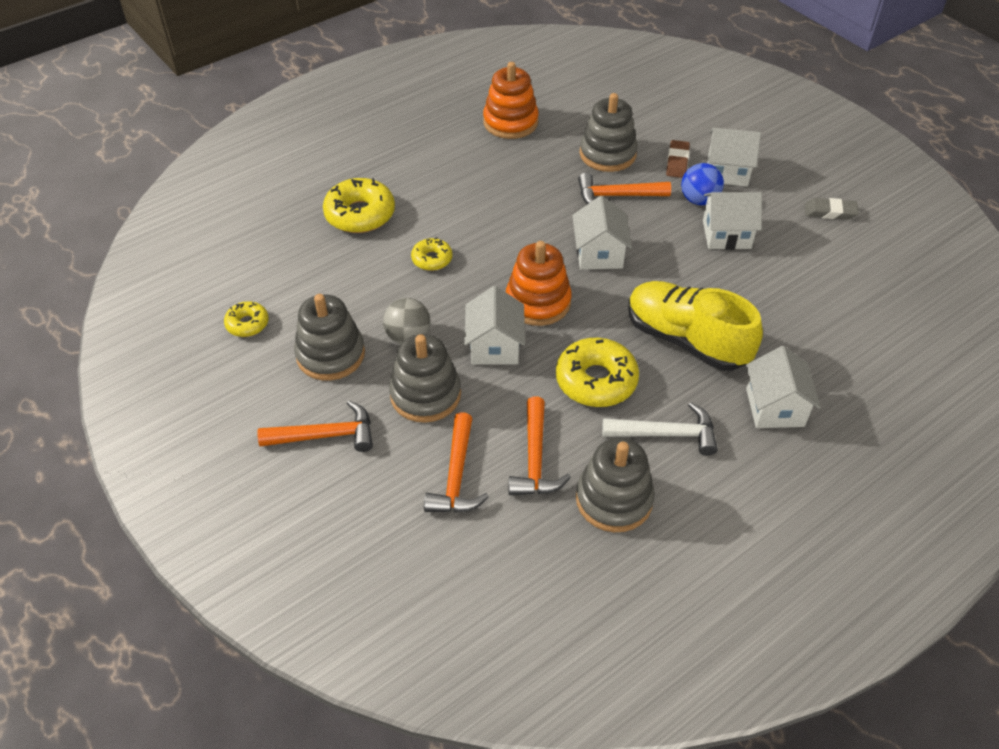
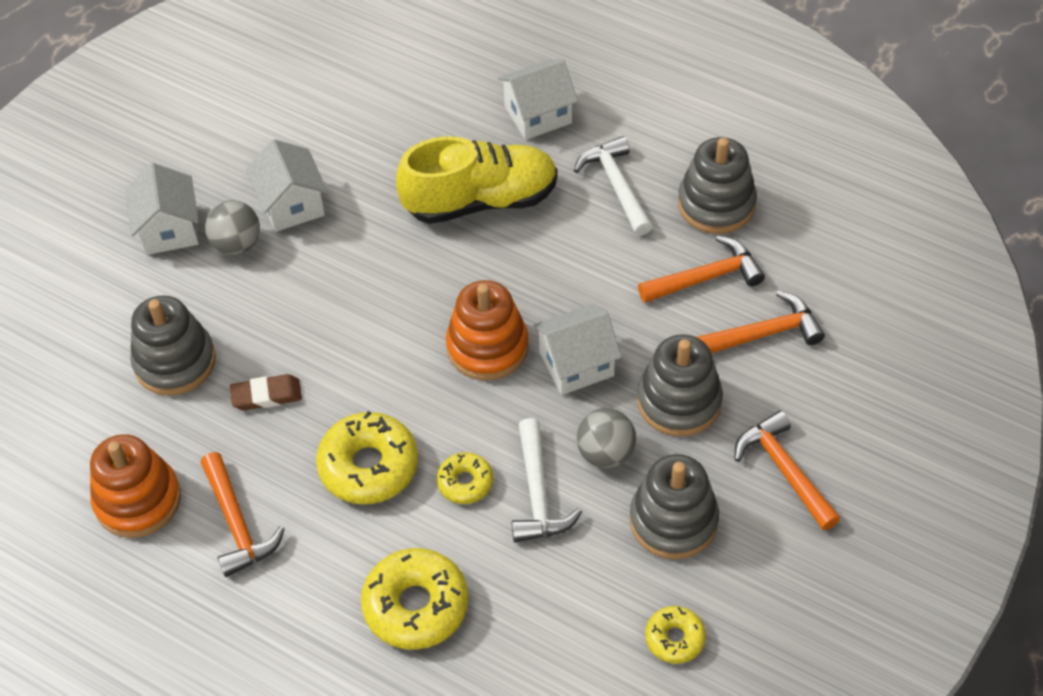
camera: 110 degrees left, 5 degrees up
(399, 291) = (538, 494): none -> white hammer
(596, 380) = (578, 259): yellow donut -> yellow donut (369, 466)
(599, 253) = (378, 314): white house -> none
(617, 196) = (260, 327): orange hammer -> orange hammer (237, 524)
(677, 162) = (166, 283): brown eraser -> brown eraser (266, 395)
(686, 340) = (481, 201): yellow shoe -> yellow shoe turned 120 degrees counterclockwise
(699, 200) = (237, 244): blue ball -> grey ball
(830, 212) = (213, 123): grey eraser -> none

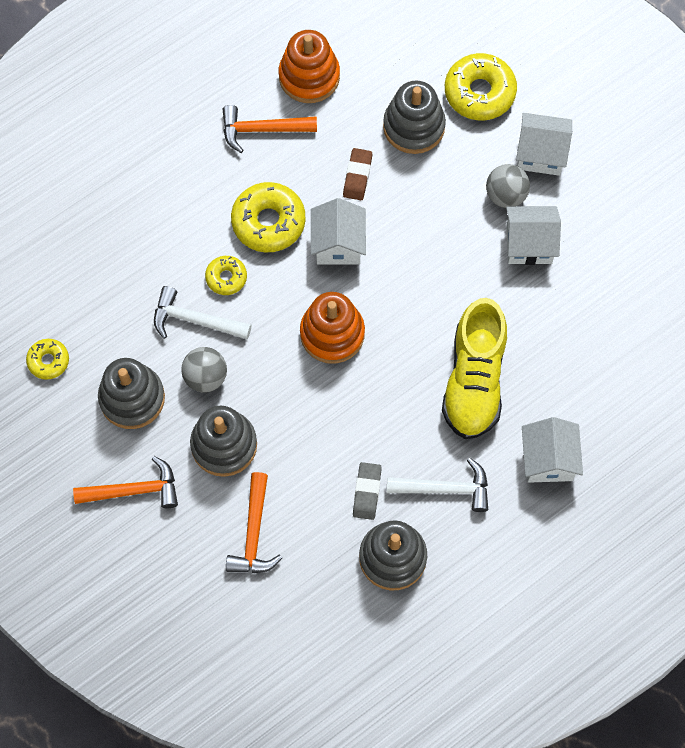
camera: 110 degrees right, 15 degrees up
(416, 605) = (150, 216): yellow donut -> yellow donut (479, 92)
(576, 364) = (289, 388): white house -> white house (338, 244)
(658, 250) = (367, 492): none -> grey eraser
(706, 278) = (324, 515): orange hammer -> none

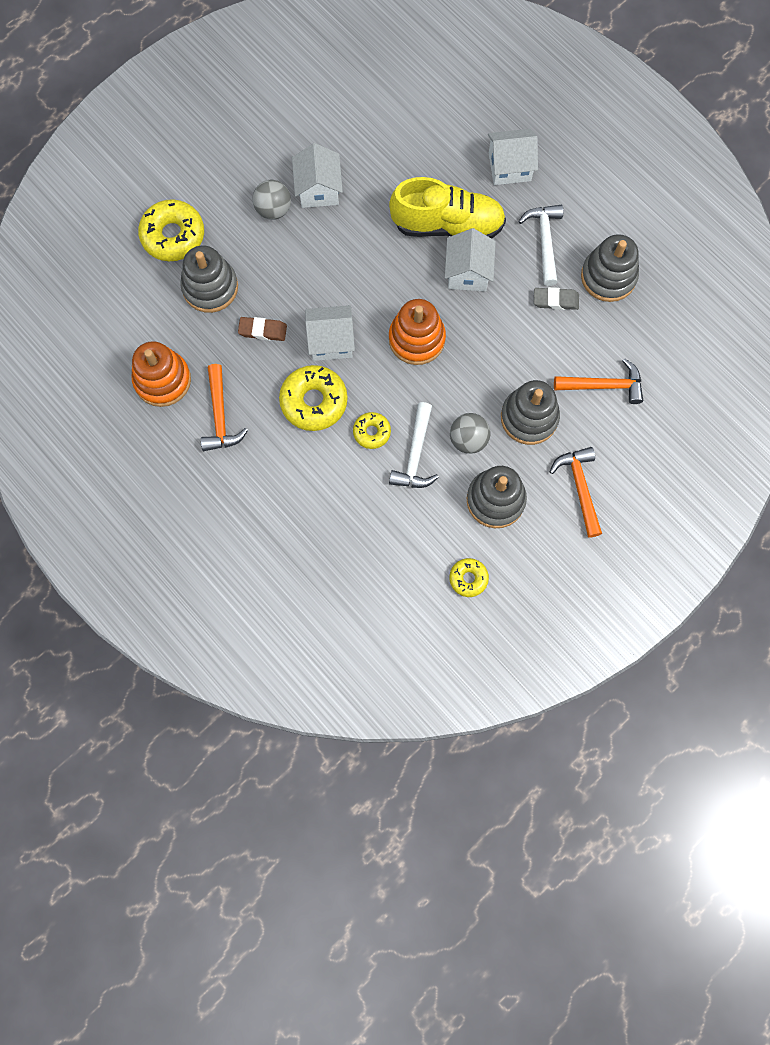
camera: 95 degrees left, 5 degrees up
(540, 154) = (231, 184): white house -> white house (468, 272)

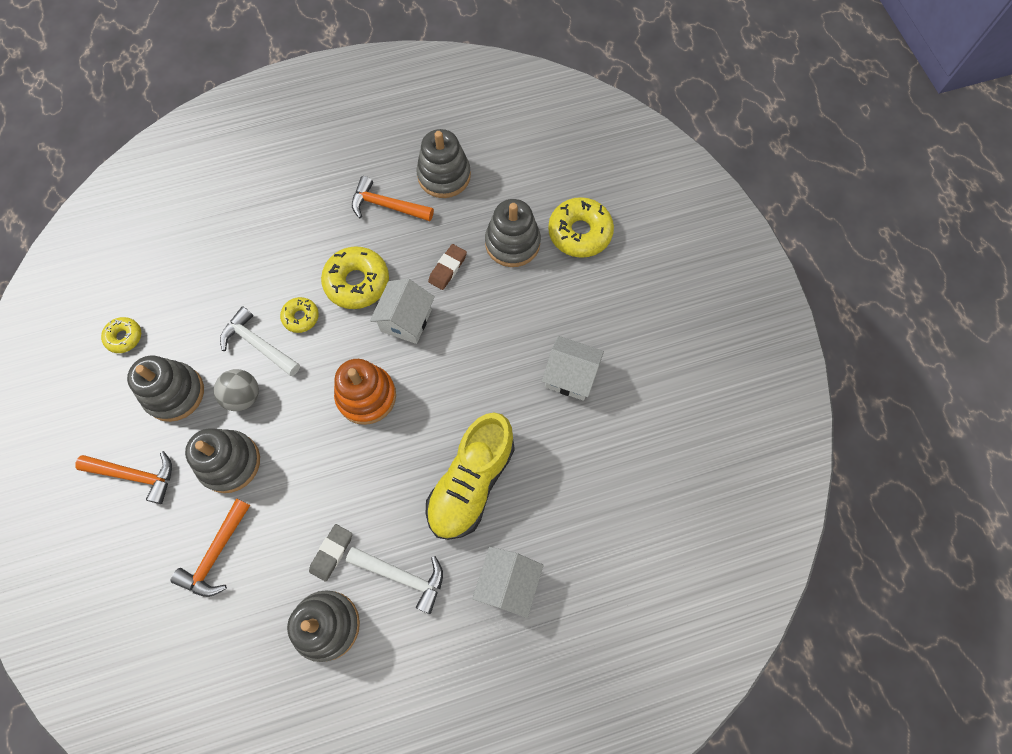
camera: 115 degrees right, 5 degrees down
(162, 380) = (444, 176): orange stacking toy -> grey stacking toy
(273, 209) = (567, 326): grey ball -> none
(468, 272) = (409, 478): white house -> none

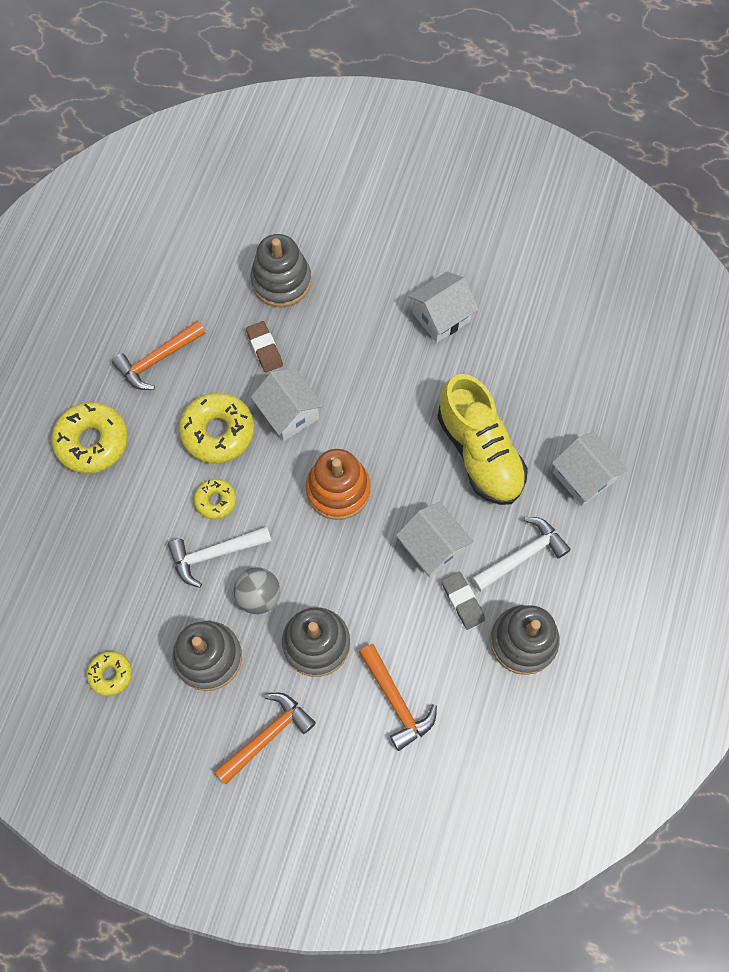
camera: 55 degrees left, 0 degrees up
(364, 499) = (432, 547): none -> white house
(444, 176) = (166, 293): grey stacking toy -> none
(579, 233) = (314, 223): yellow donut -> yellow donut (92, 442)

